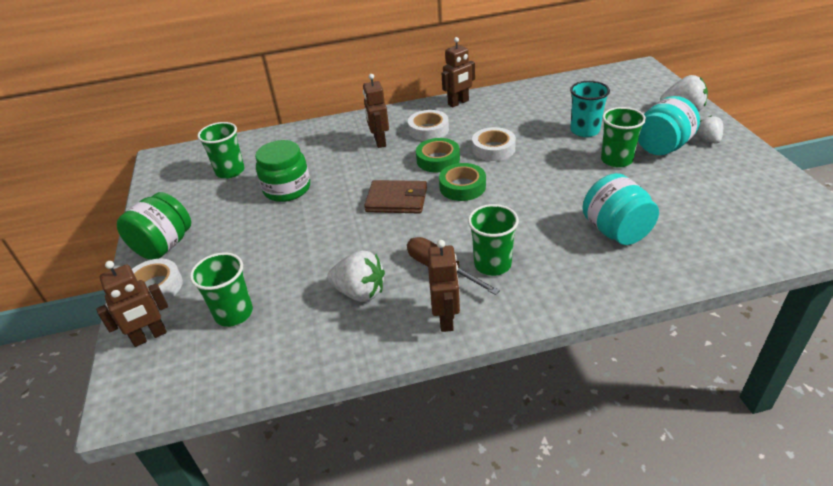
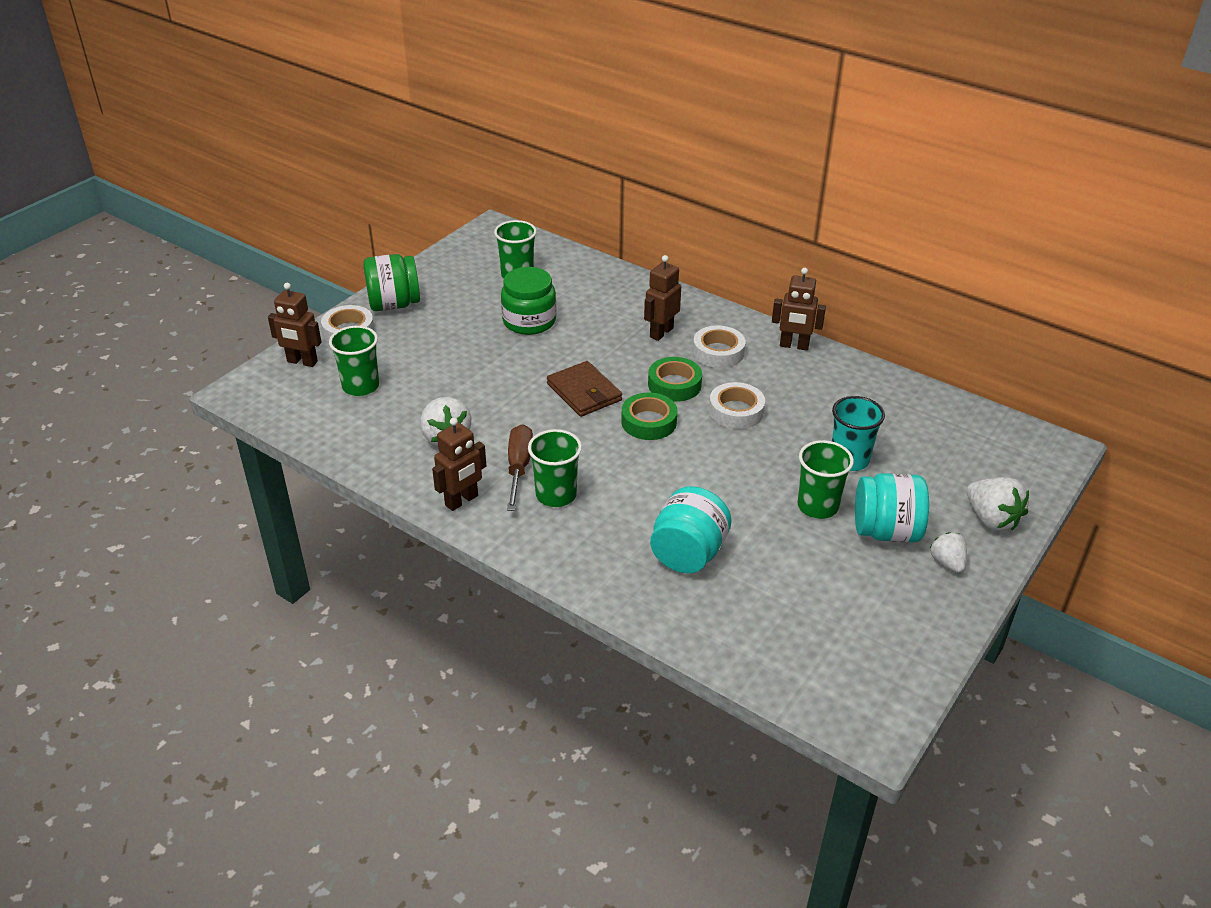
camera: 45 degrees right, 0 degrees up
(708, 140) = (947, 563): white strawberry -> white strawberry turned 60 degrees counterclockwise

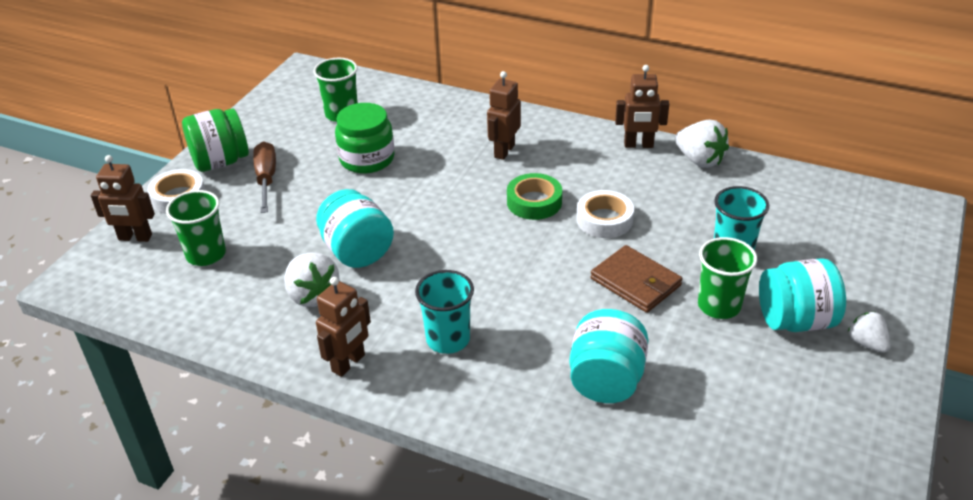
camera: 10 degrees left, 0 degrees up
(496, 405) = (357, 251): none -> turquoise jar
(519, 467) = (400, 316): brown screwdriver -> brown screwdriver (266, 179)
(556, 495) = (448, 339): green cup -> turquoise cup
(584, 392) = (445, 224): brown wallet -> brown wallet (635, 282)
(649, 422) = (520, 245): green tape -> none
(718, 352) = (567, 162): white tape -> none
(991, 519) = (891, 290): white strawberry -> white strawberry (699, 160)

